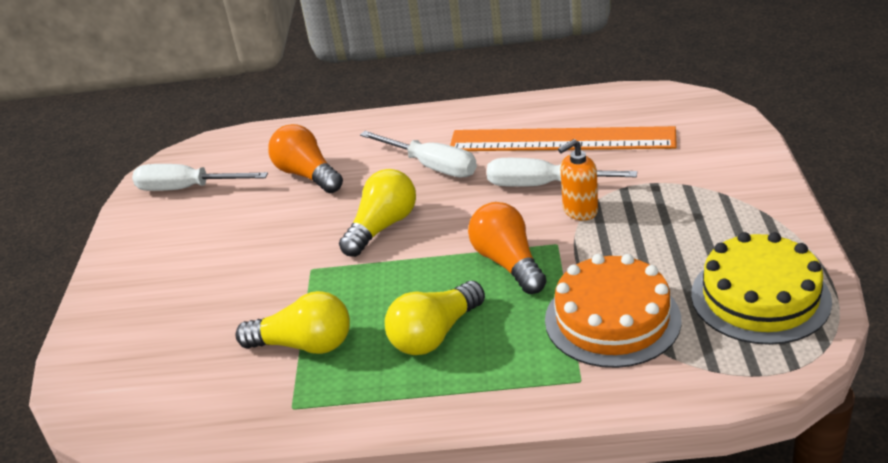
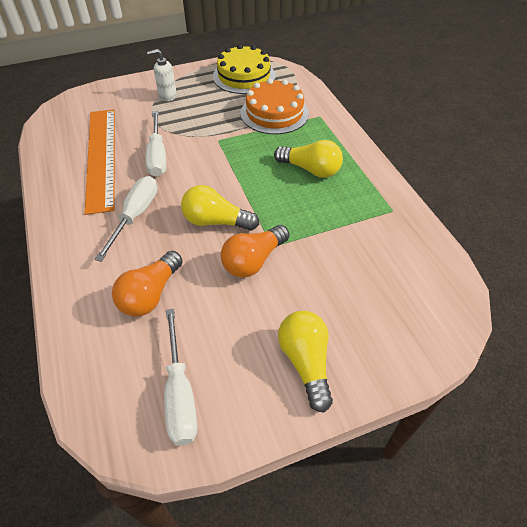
camera: 115 degrees left, 15 degrees up
(304, 345) = (344, 223): yellow light bulb -> yellow light bulb (306, 362)
(508, 263) = (240, 155): orange light bulb -> orange light bulb (253, 260)
(580, 211) = (184, 137): orange soap dispenser -> none
(708, 199) = (167, 95): none -> white soap dispenser

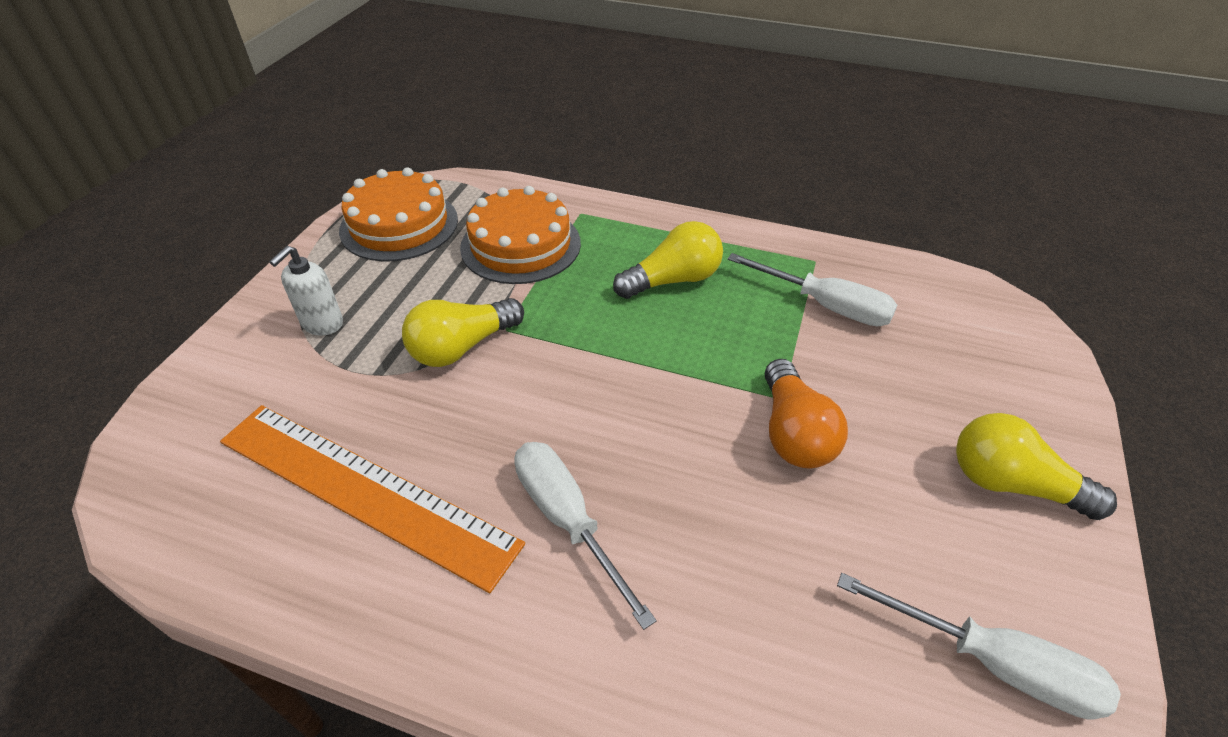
camera: 50 degrees left, 5 degrees down
(150, 294) = (765, 595): orange light bulb -> none
(157, 156) = (455, 415): white screwdriver -> white screwdriver (825, 305)
(216, 221) = (679, 428): yellow light bulb -> yellow light bulb (462, 347)
(244, 76) = (399, 225): yellow cake -> orange cake

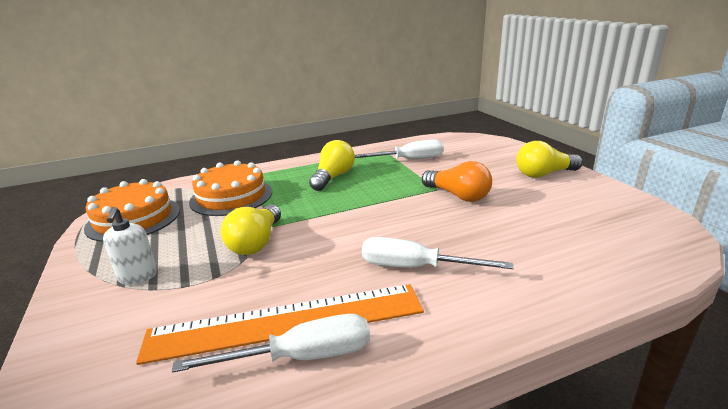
camera: 40 degrees left, 20 degrees down
(993, 663) = (614, 215): white screwdriver -> white screwdriver (301, 357)

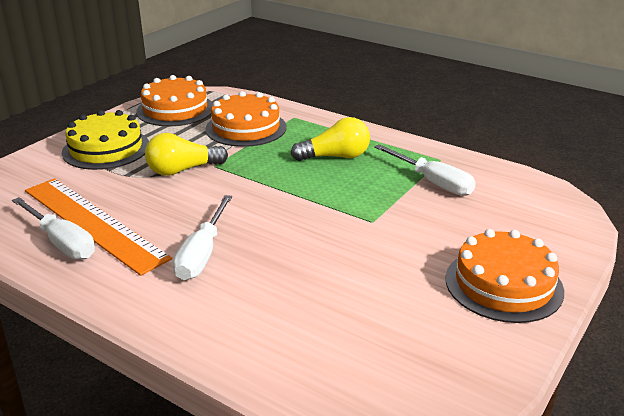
camera: 55 degrees right, 5 degrees up
(138, 277) = (106, 149): white soap dispenser -> yellow cake
(415, 267) = (202, 254): white screwdriver -> white screwdriver turned 150 degrees counterclockwise
(458, 196) = (369, 238): orange light bulb -> none
(544, 174) = (503, 284): yellow light bulb -> orange cake

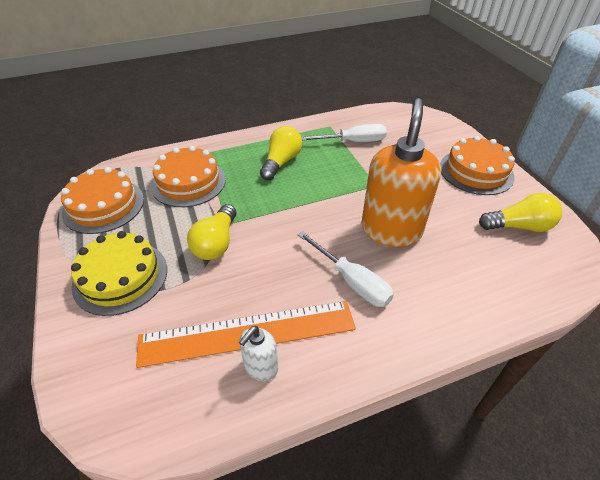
camera: 55 degrees left, 15 degrees up
(61, 242) = (260, 367): white screwdriver -> white soap dispenser
(306, 254) = (391, 230): none -> orange soap dispenser
(428, 348) = (518, 226): none -> yellow light bulb

